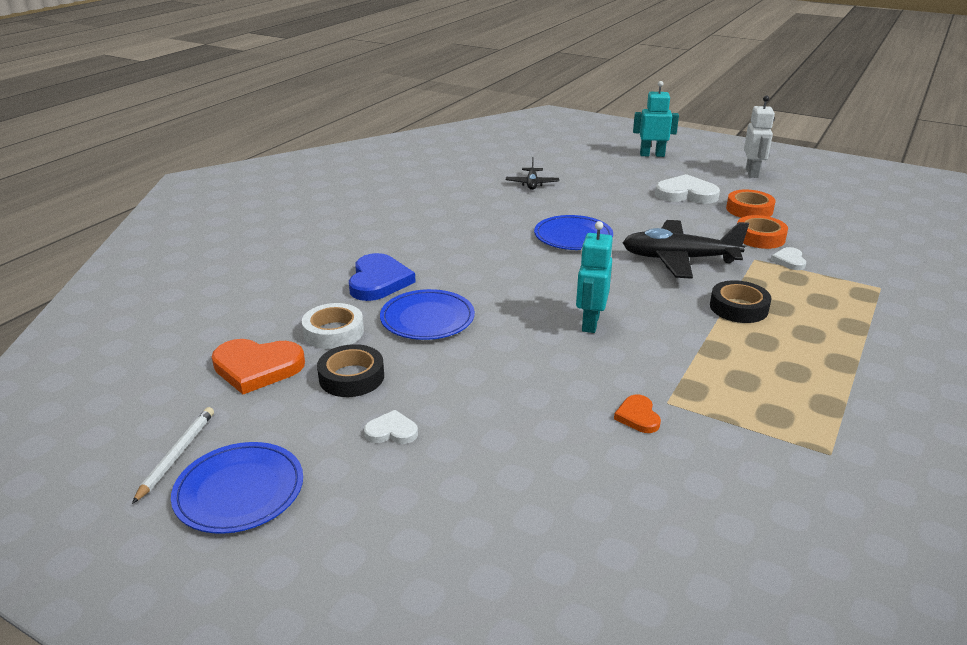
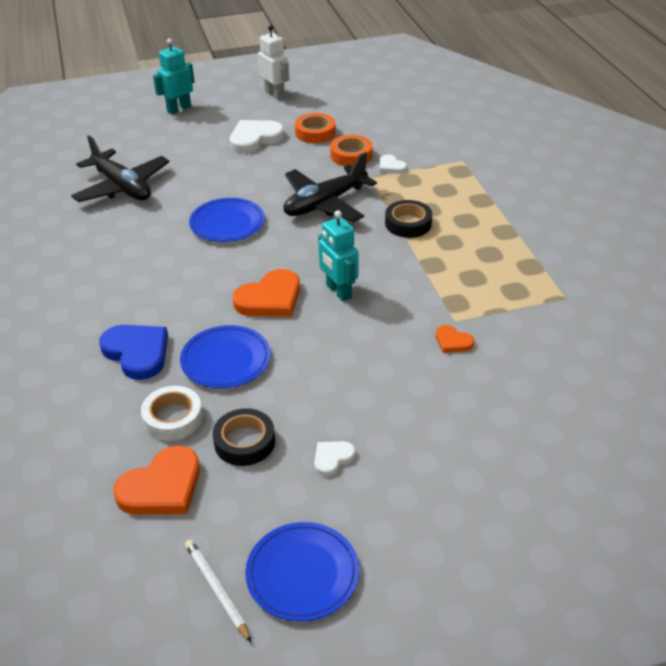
camera: 45 degrees left, 10 degrees up
(525, 298) = (270, 298): none -> orange heart
(532, 184) = (122, 187): black plane -> black plane, size x1.92

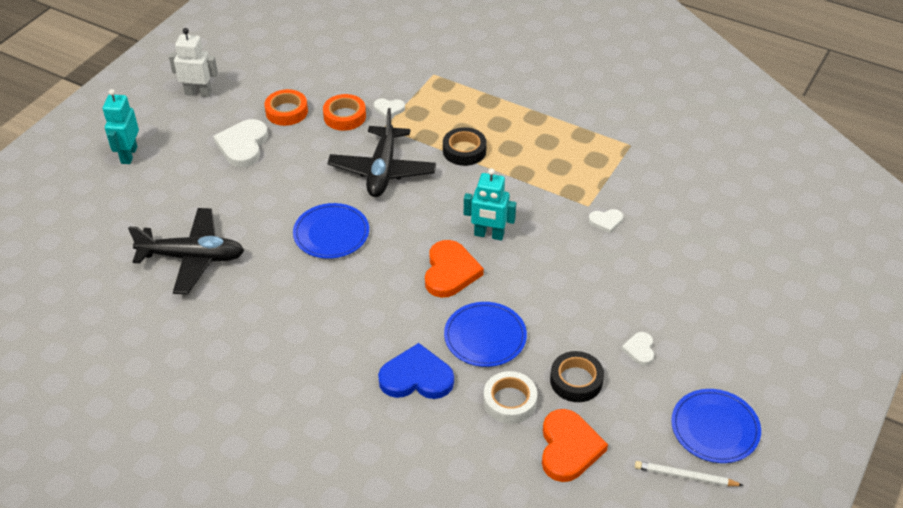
camera: 45 degrees left, 5 degrees up
(453, 341) = (606, 221): orange heart -> white heart

